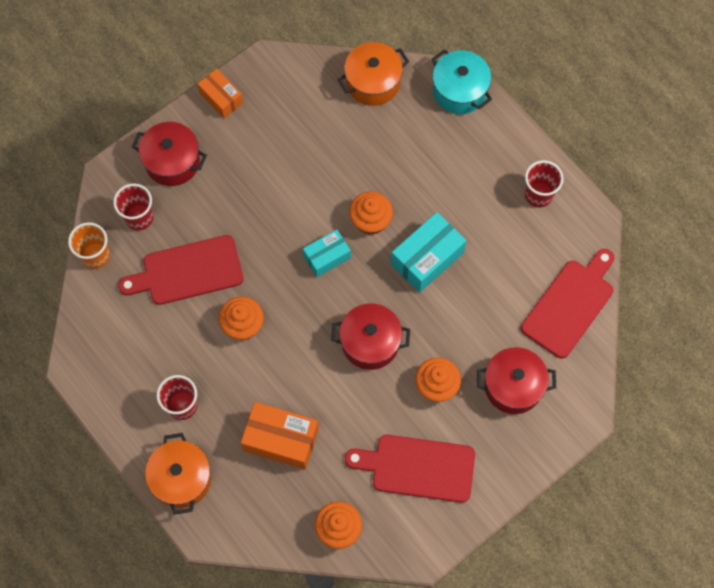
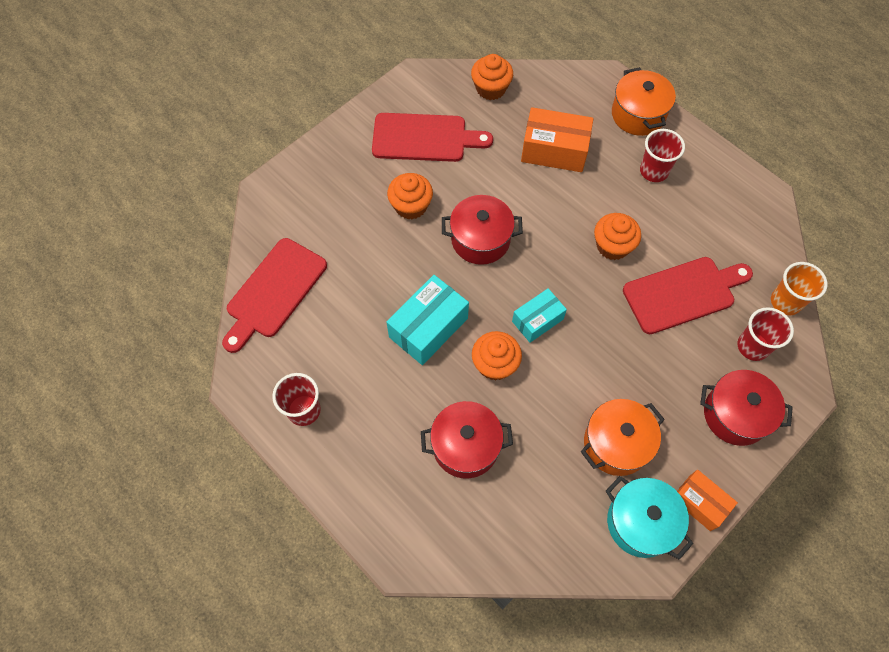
camera: 175 degrees right, 5 degrees down
(373, 82) = (513, 542): orange pot -> orange pot (616, 444)
(459, 91) = (401, 540): turquoise pot -> turquoise pot (641, 522)
(513, 386) = (335, 211): red pot -> red pot (465, 446)

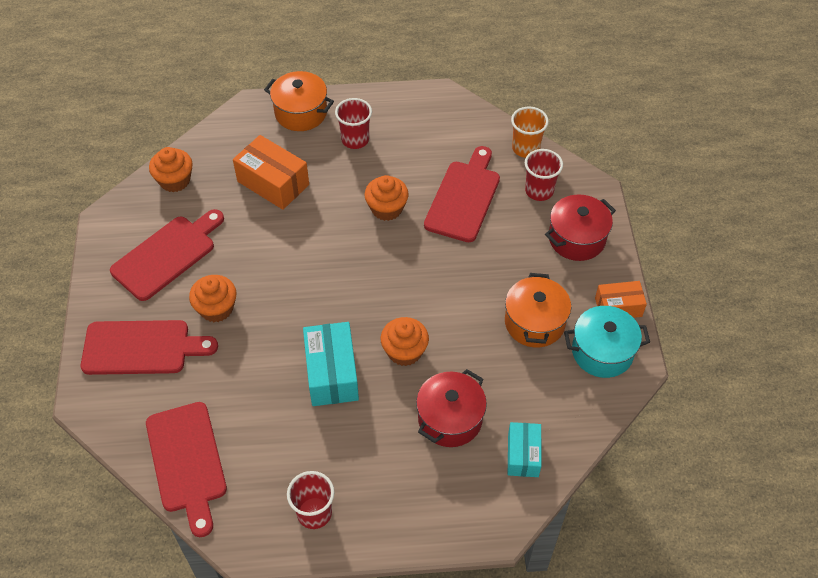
camera: 50 degrees left, 10 degrees down
(336, 187) = (141, 348): none -> red cutting board
(480, 239) = (295, 284): red pot -> none
(537, 320) = (397, 298): turquoise box -> turquoise box (523, 455)
(554, 150) = (273, 183): orange box -> orange box turned 75 degrees clockwise

